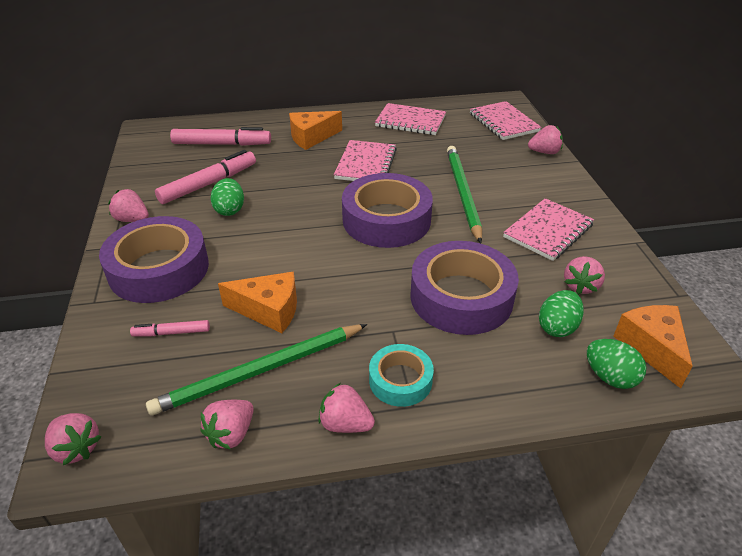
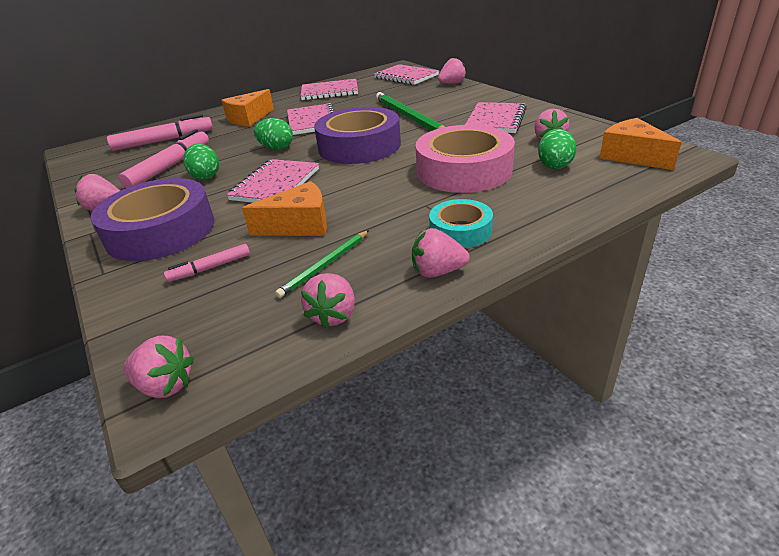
camera: 20 degrees left, 5 degrees down
(260, 371) = (325, 265): green pencil -> green pencil, size x0.54
(280, 246) = (275, 184): none -> pink notebook
(461, 297) = (464, 170): purple tape -> pink tape
(610, 377) = (620, 179): green egg -> green egg (276, 148)

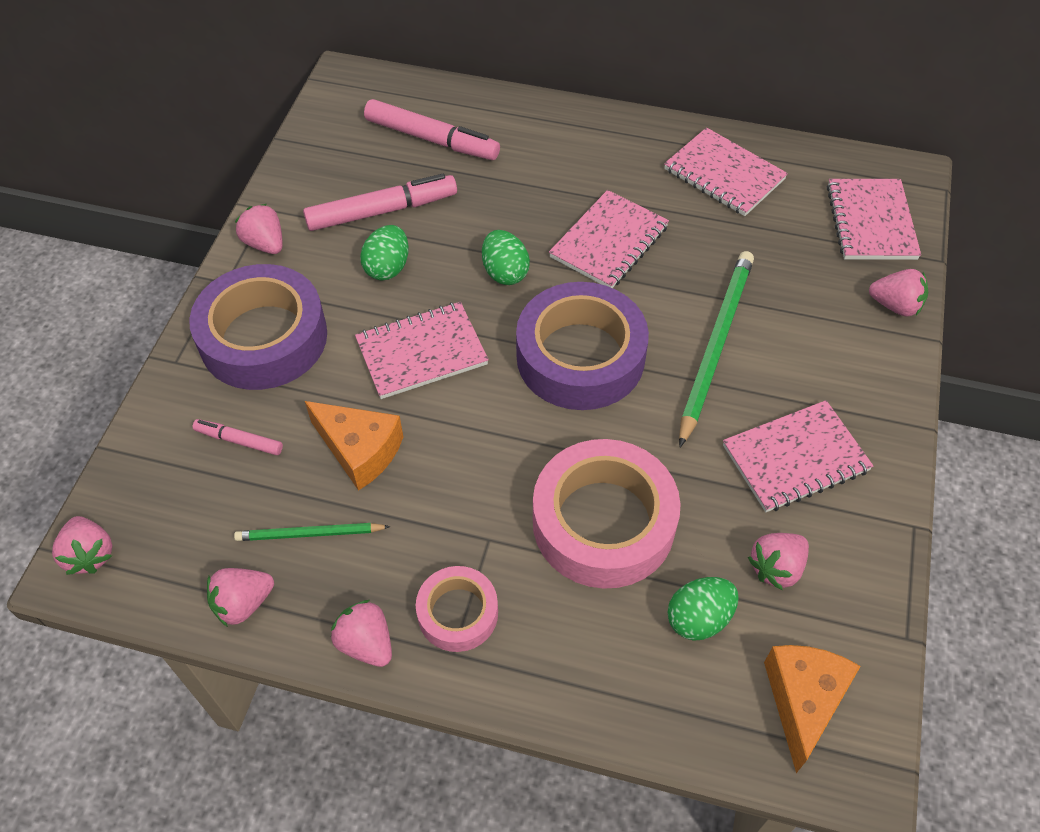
camera: 45 degrees right, 20 degrees up
(249, 118) = (560, 164): orange cheese -> none
(460, 231) = (458, 613): turquoise tape -> pink tape

